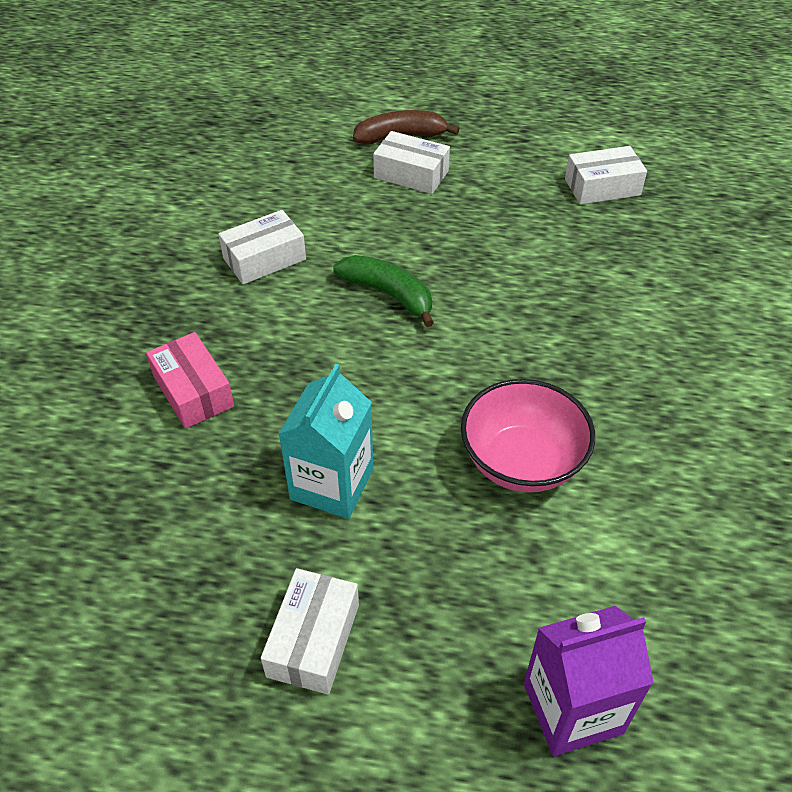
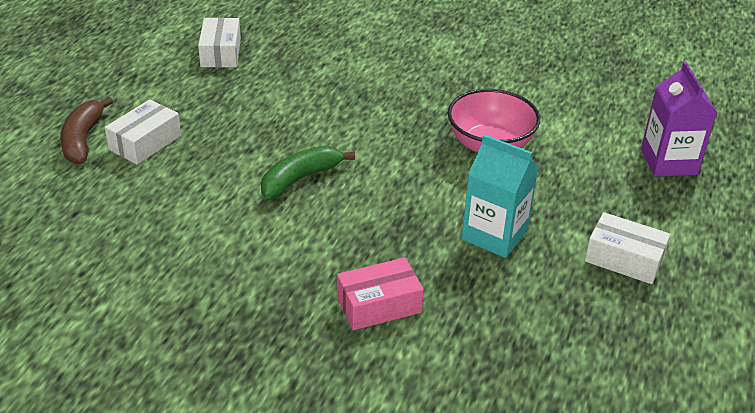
camera: 80 degrees left, 10 degrees down
(264, 259) = (220, 246): white box -> none

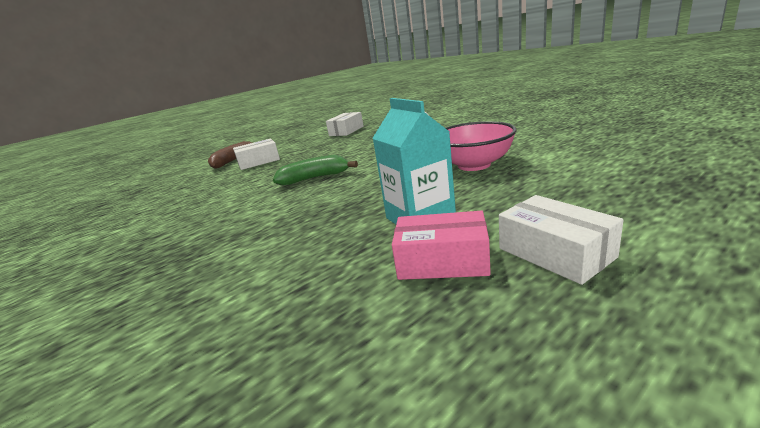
camera: 35 degrees right, 15 degrees down
(379, 305) = (262, 255): pink box -> pink box (442, 261)
(668, 162) = (668, 178): purple carton -> none

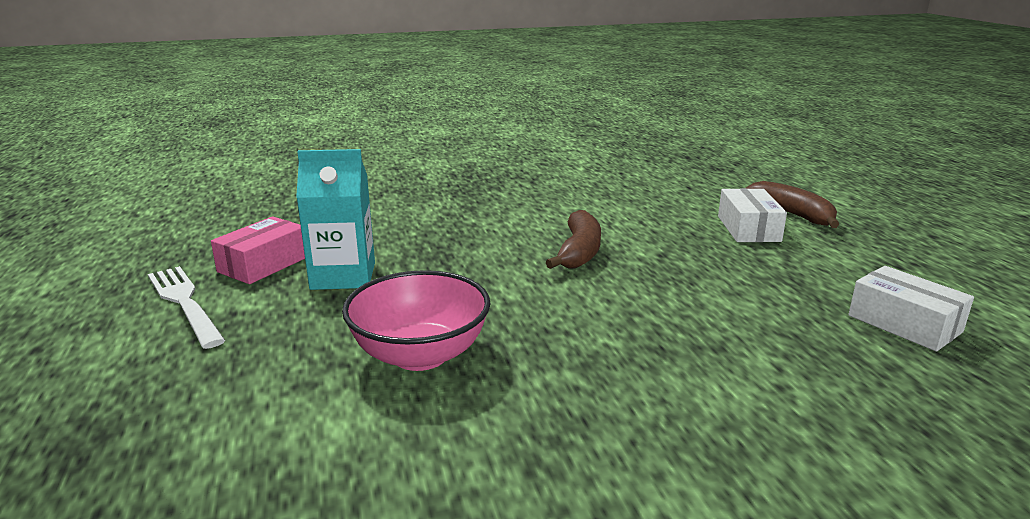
camera: 110 degrees right, 0 degrees up
(315, 178) = (579, 252): green banana -> brown banana
(555, 253) = (184, 302): white box -> white fork

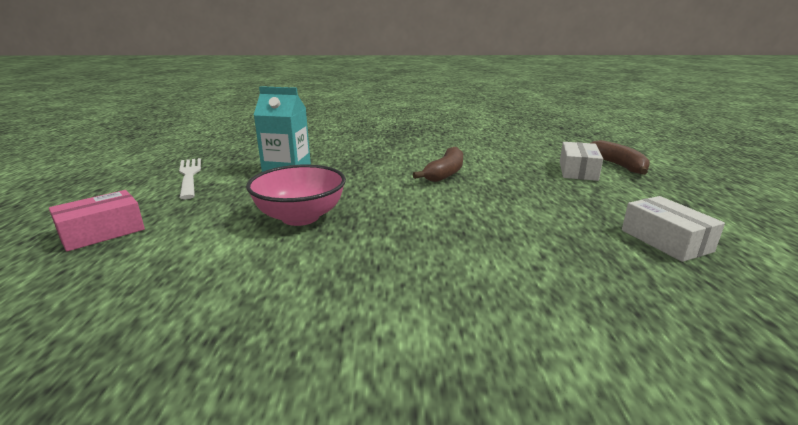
camera: 15 degrees right, 0 degrees up
(264, 264) = (247, 162): pink box -> pink box (102, 232)

